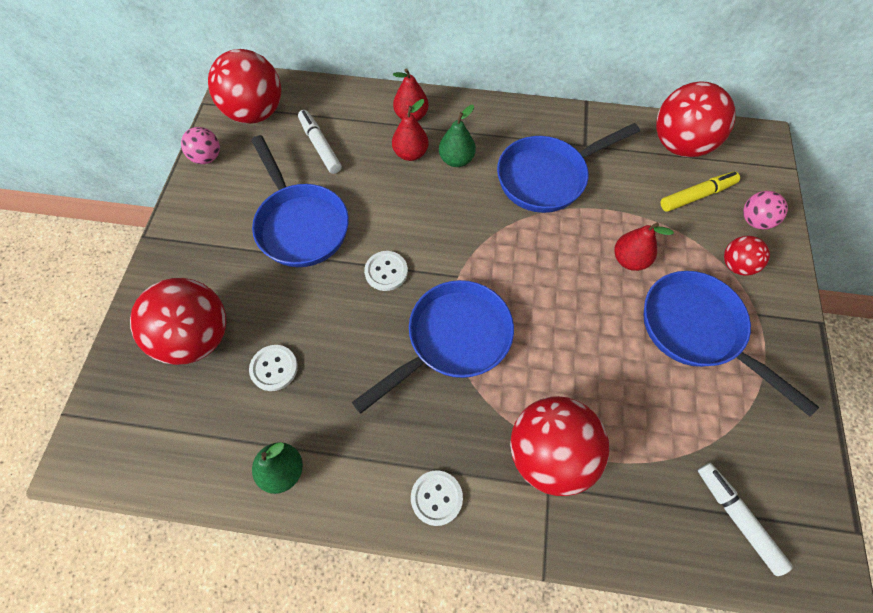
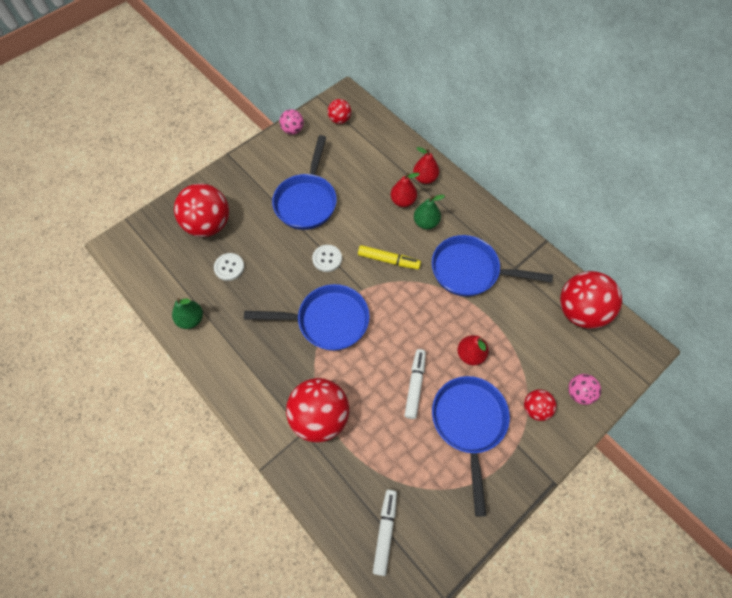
camera: 40 degrees right, 0 degrees up
(255, 113) = (340, 120): red ball -> red ball, size x0.51
(320, 146) = (357, 162): white marker -> white marker (415, 385)
(436, 498) = (246, 390): white button -> none
(697, 195) = (556, 350): yellow marker -> yellow marker (388, 260)

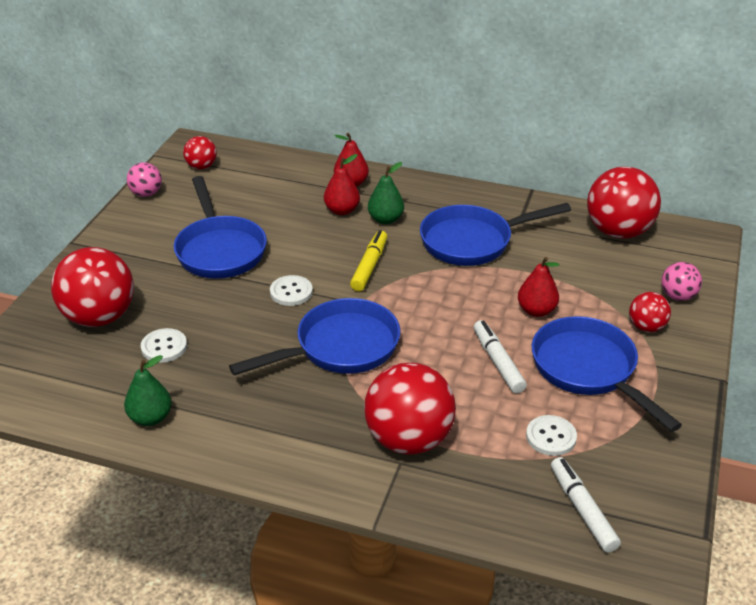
camera: 30 degrees left, 25 degrees down
(388, 260) = (369, 266): yellow marker -> yellow marker turned 60 degrees counterclockwise
(406, 464) = (551, 437): none -> white button

